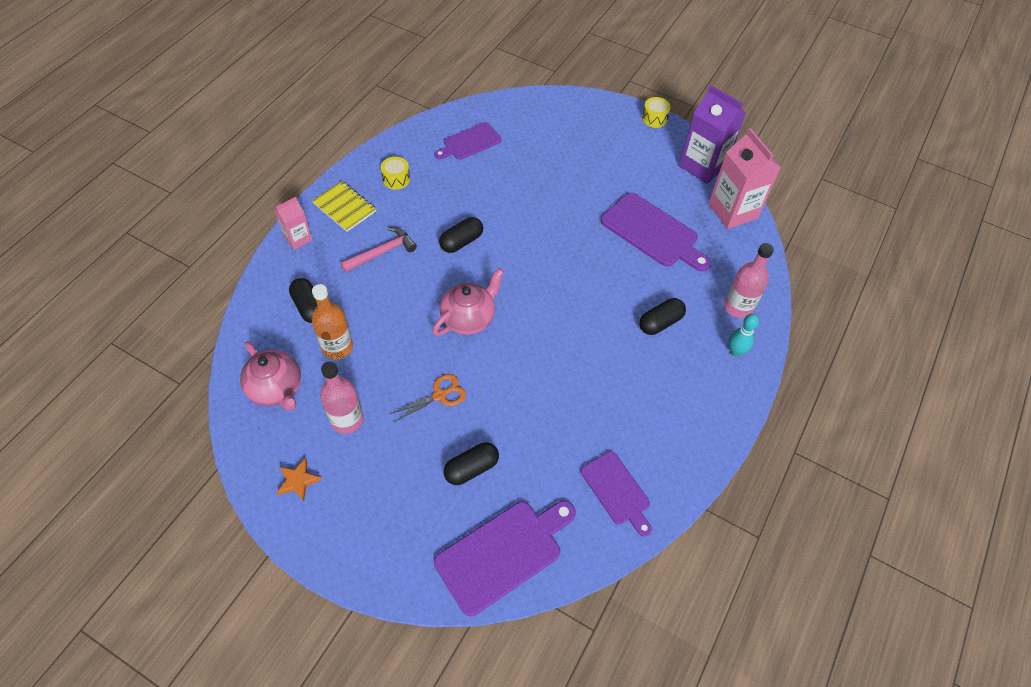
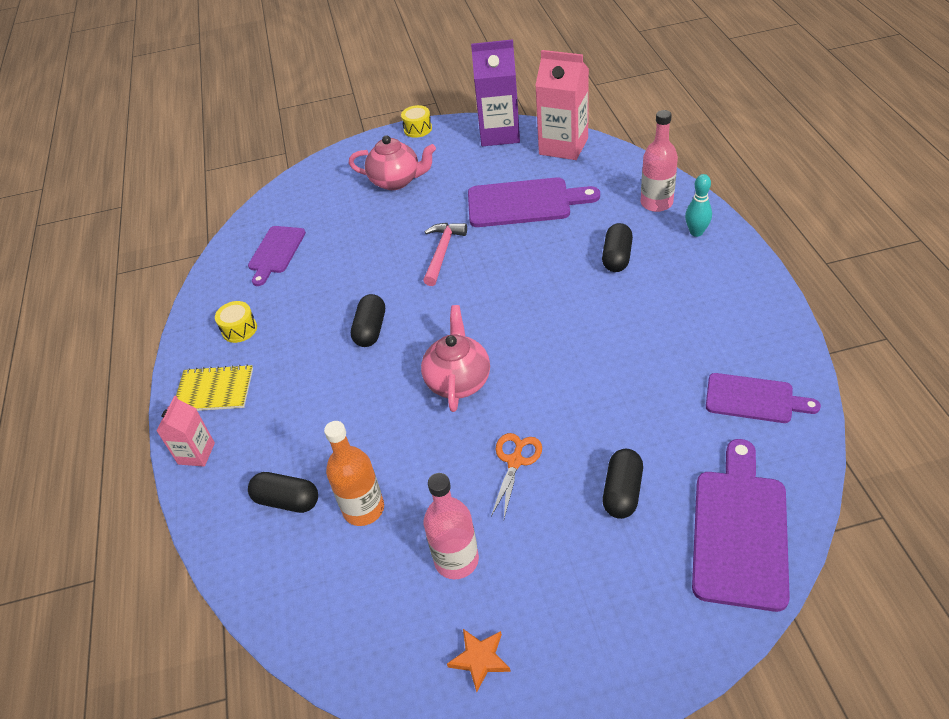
camera: 35 degrees left, 10 degrees down
(276, 389) = (347, 600): pink teapot -> pink teapot (396, 181)
(382, 252) = (303, 396): pink hammer -> pink hammer (442, 252)

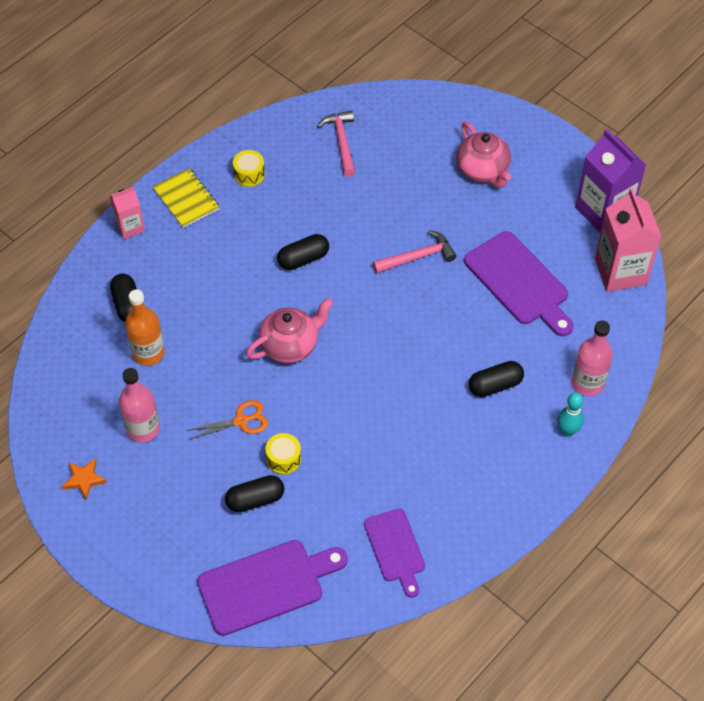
camera: 50 degrees right, 10 degrees up
(276, 252) = (341, 142): purple cutting board -> pink hammer
(418, 129) = (565, 143): yellow drum -> yellow drum (283, 459)

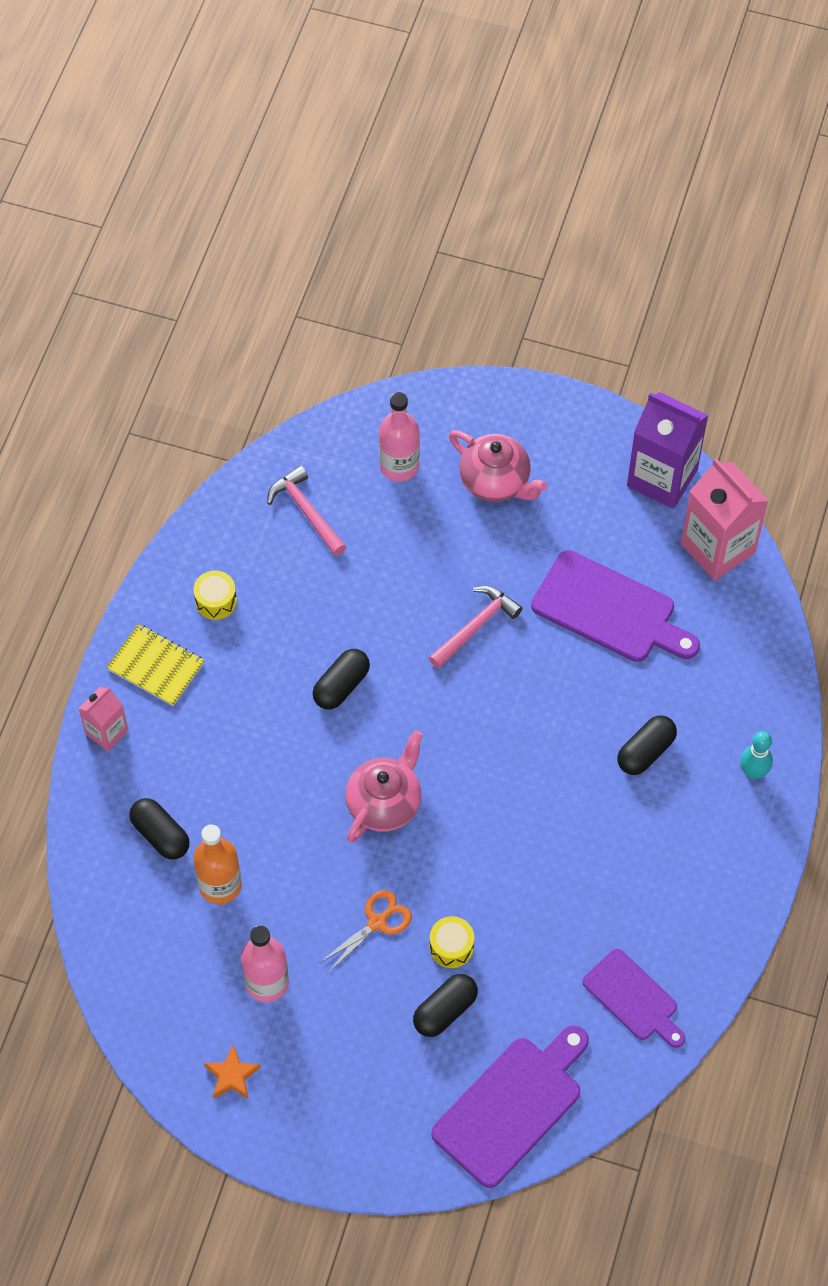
camera: 25 degrees left, 5 degrees up
(587, 383) = (747, 704): pink bottle -> pink bottle (399, 466)

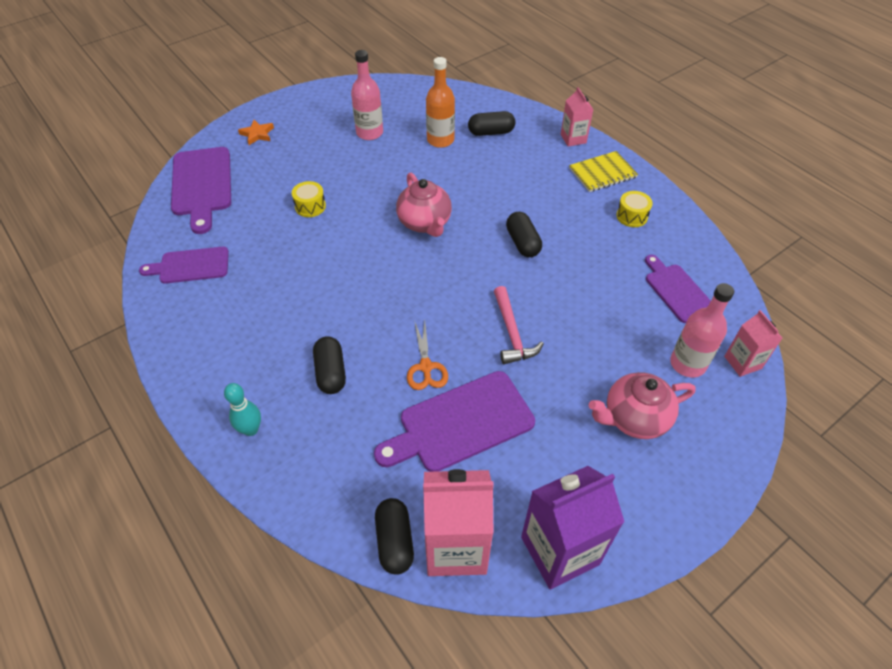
camera: 125 degrees right, 10 degrees down
(232, 1075) = (337, 103): orange star -> orange star (257, 134)
(306, 511) = (677, 291): pink hammer -> purple cutting board
(363, 424) = (742, 362): none -> pink carton
(377, 922) = (357, 185): orange scissors -> orange scissors (426, 367)
(445, 1010) = (280, 186): black capsule -> black capsule (395, 541)

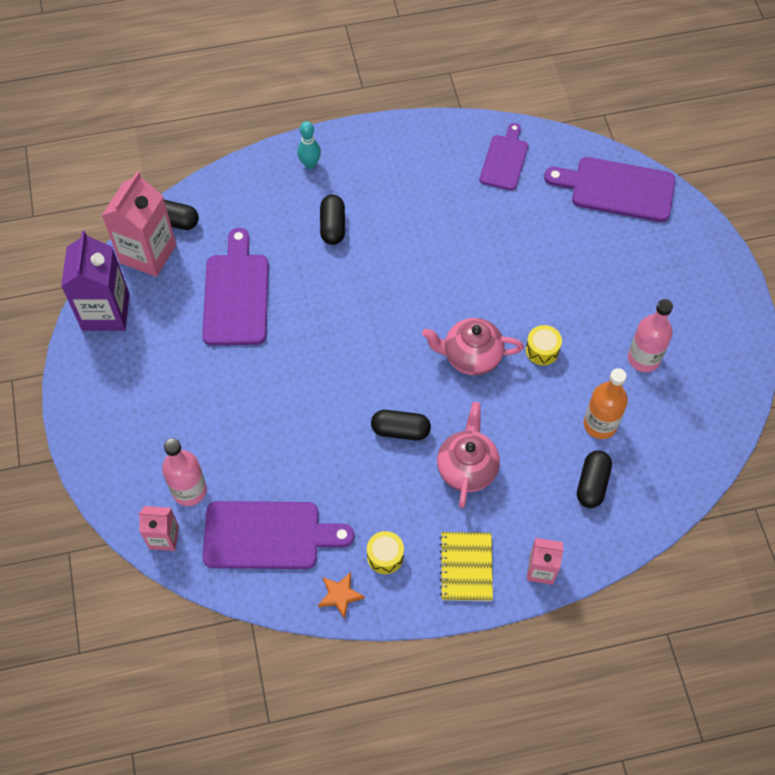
camera: 115 degrees right, 10 degrees up
(257, 134) = (685, 253): orange star -> orange star (340, 595)
(310, 206) = (542, 268): yellow drum -> yellow drum (542, 350)
(331, 372) = (332, 226): black capsule -> black capsule turned 75 degrees clockwise
(426, 367) = (301, 292): orange scissors -> none
(512, 333) = (299, 369): pink hammer -> none
(634, 418) = (167, 417): pink teapot -> pink teapot (467, 468)
(677, 291) = (268, 535): purple cutting board -> purple cutting board, size x1.57

